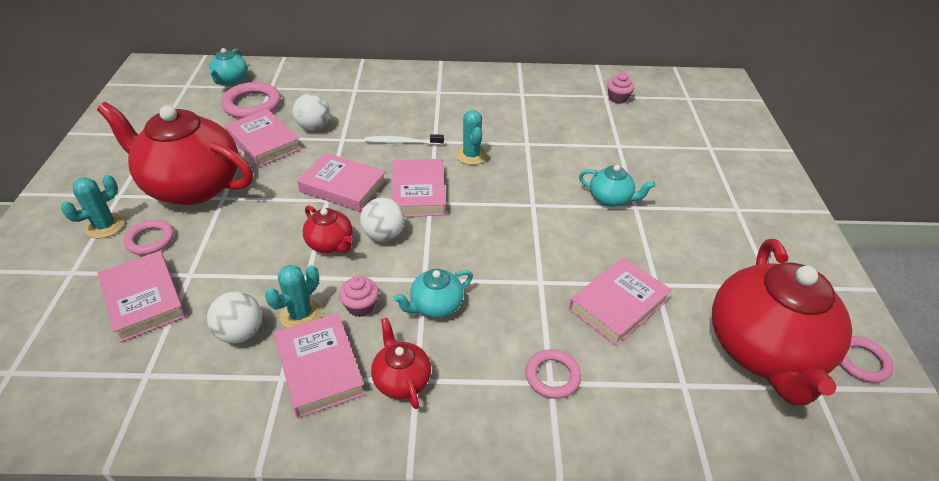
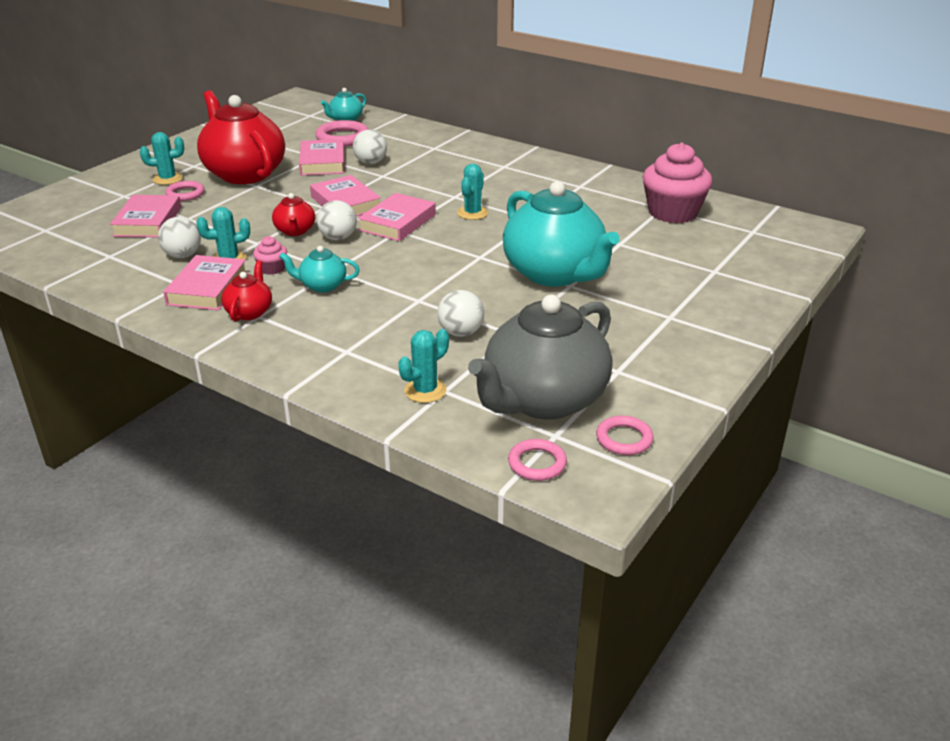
camera: 35 degrees right, 10 degrees down
(402, 142) = (427, 190): white toothbrush -> none
(552, 376) = (352, 348): pink ring -> pink ring (537, 463)
(611, 199) = (555, 274): turquoise teapot -> turquoise teapot, size x2.23
(618, 98) = (673, 212): pink cupcake -> pink cupcake, size x2.24
(618, 305) = (461, 333): pink book -> white ball
(670, 395) = (425, 391): none -> turquoise cactus
(764, 351) = (543, 400): red teapot -> grey teapot

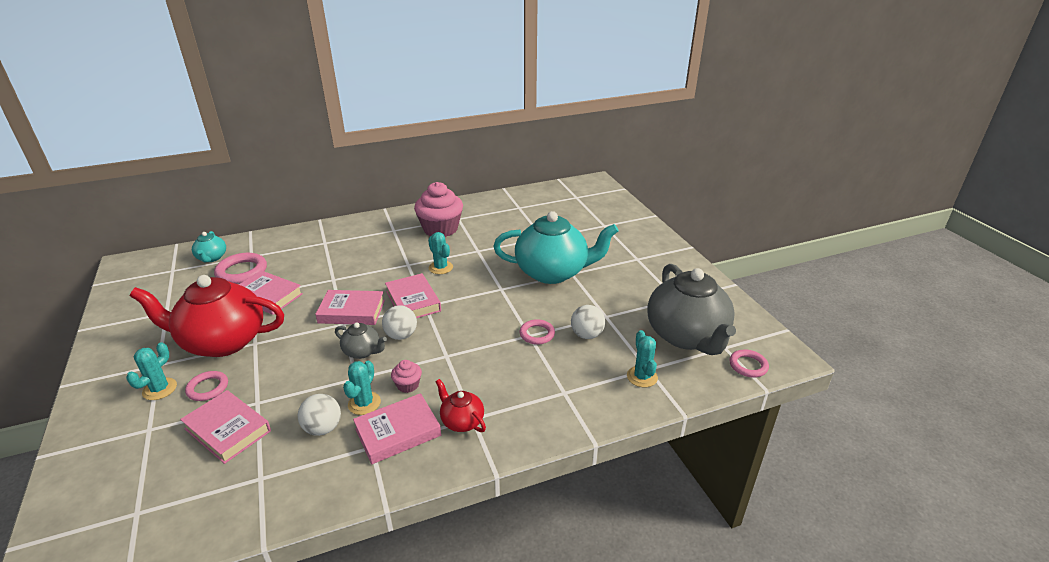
camera: 55 degrees left, 0 degrees up
(207, 288) = (398, 432): pink book -> pink book turned 75 degrees counterclockwise
(295, 231) = (362, 352): red teapot -> grey teapot
(322, 286) = (463, 370): turquoise teapot -> none
(371, 163) = (305, 276): white ball -> none
(624, 439) = (743, 326): pink ring -> pink ring (537, 334)
(673, 212) = (528, 207): pink cupcake -> pink cupcake (440, 229)

